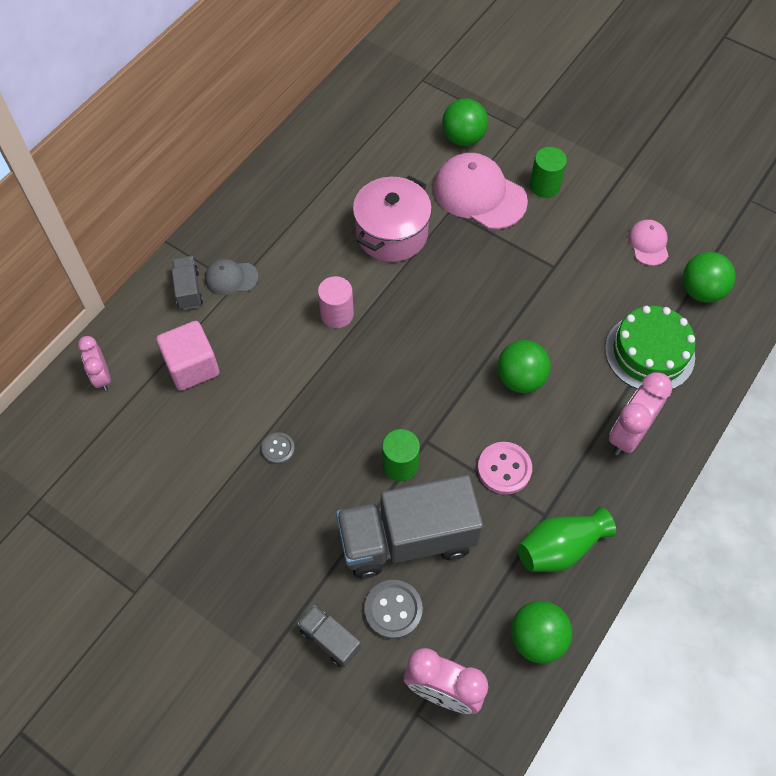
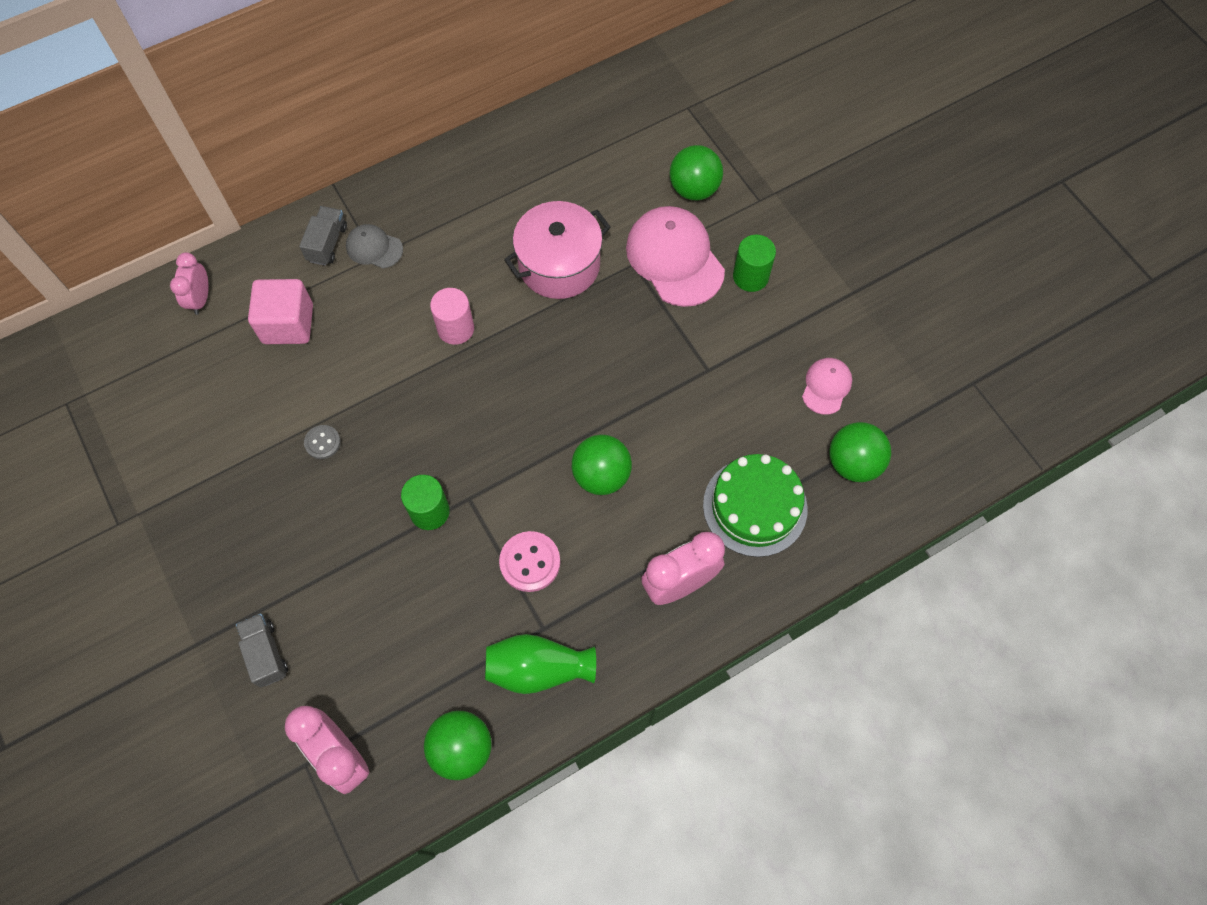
camera: 25 degrees right, 5 degrees up
(393, 610) = (340, 653): grey button -> none
(407, 539) = (393, 589): grey truck -> none

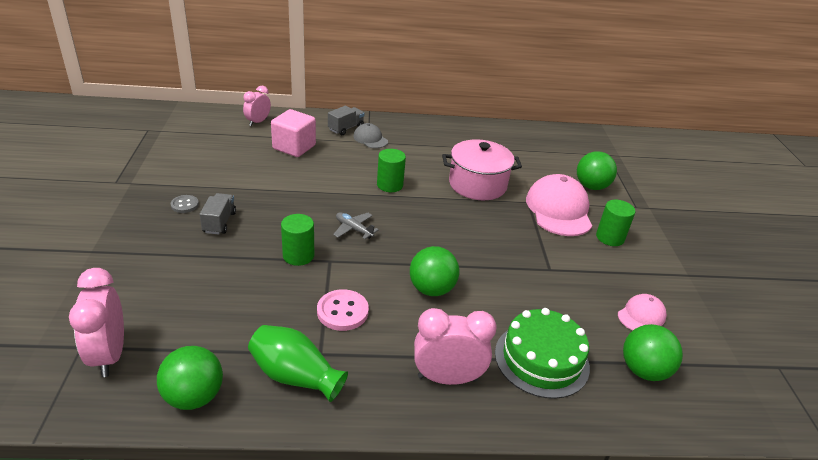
camera: 25 degrees right, 30 degrees down
(266, 654) = (125, 275): grey truck -> grey truck (219, 222)
(322, 442) = (264, 198): grey button -> grey button (185, 205)
(455, 328) = (390, 185): pink cylinder -> green cylinder
(462, 432) = (353, 229): none -> grey plane

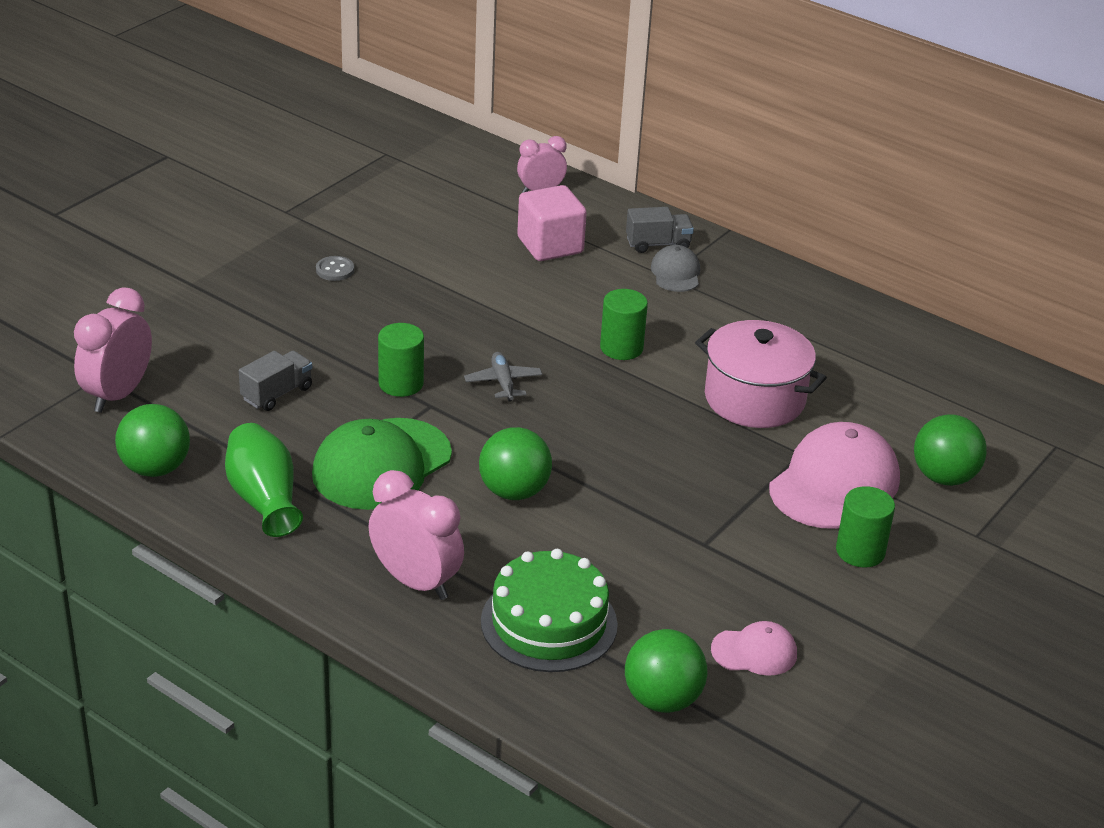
camera: 40 degrees right, 0 degrees up
(219, 222) = (352, 307): grey truck -> grey truck (277, 393)
(342, 311) = (381, 464): pink button -> green cap

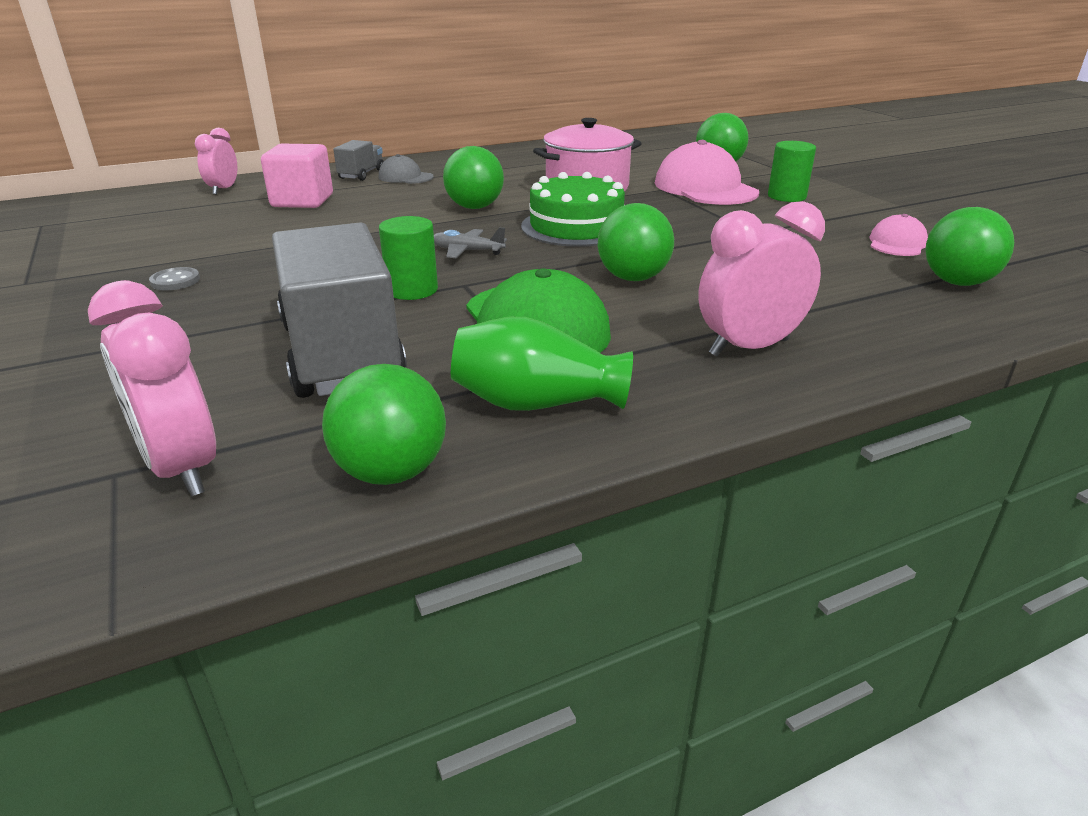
camera: 60 degrees left, 5 degrees down
(277, 393) = (341, 354): grey truck -> grey truck, size x2.23
(549, 623) = (839, 302): green cake -> green cake (576, 227)
(621, 348) = (475, 207): green cylinder -> green ball

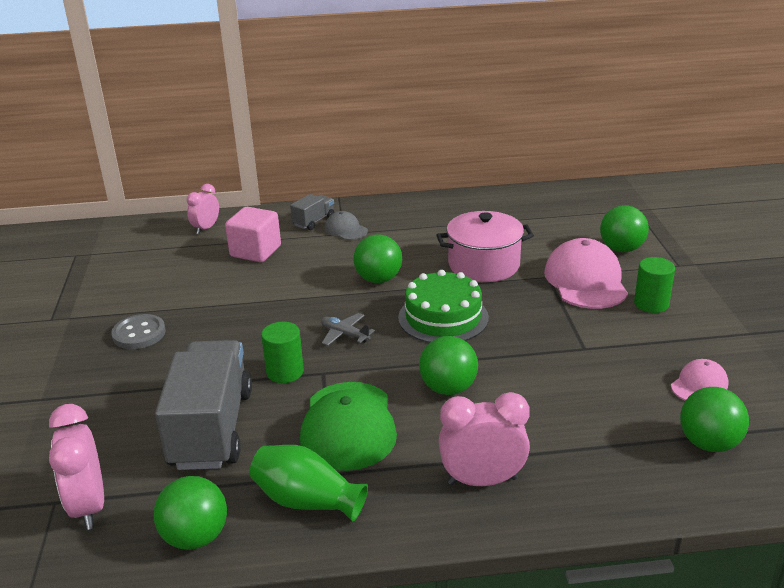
camera: 20 degrees right, 0 degrees up
(175, 281) = (139, 334): grey button -> grey button, size x1.63

